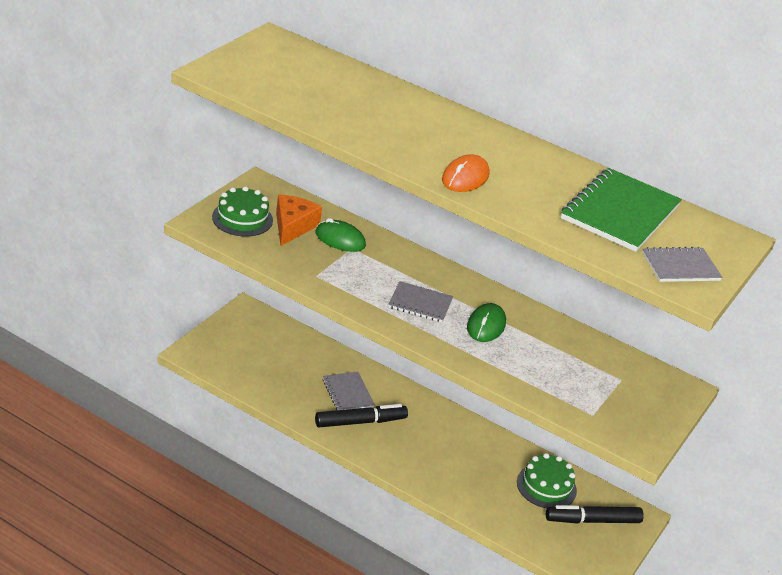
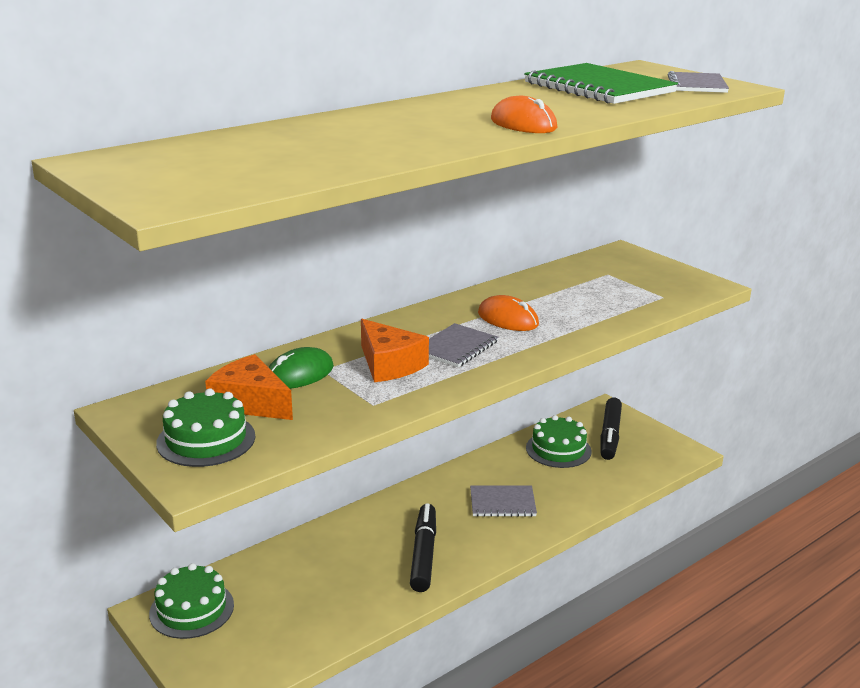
camera: 65 degrees left, 10 degrees down
(255, 325) = (192, 609): none -> green cake
(347, 393) = (367, 553): grey notebook -> grey notebook (502, 503)
(375, 275) = (389, 364): none -> orange cheese
(486, 325) = (508, 319): green mouse -> orange mouse

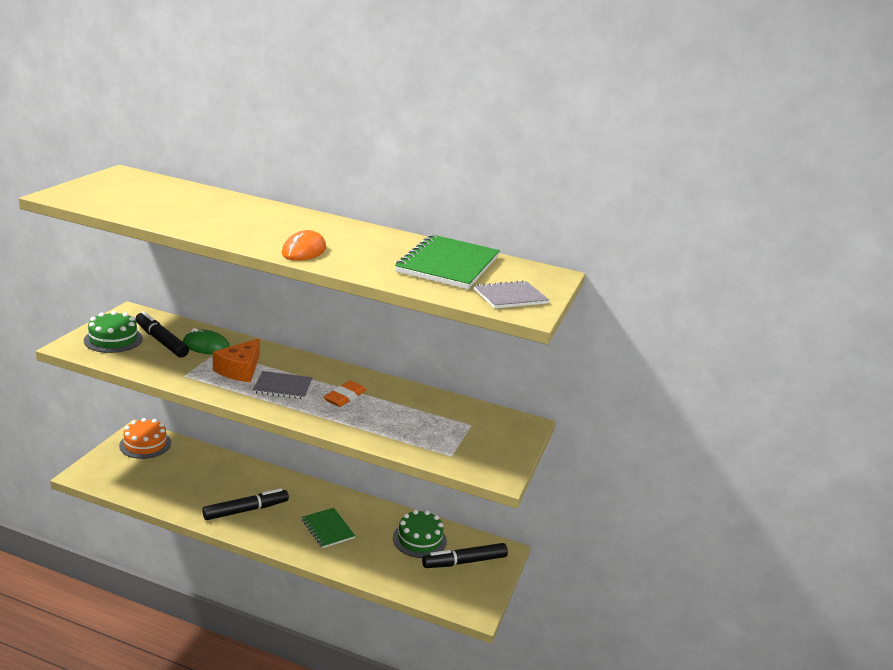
camera: 55 degrees right, 0 degrees up
(192, 609) = (145, 444): green cake -> orange cake
(250, 403) = (161, 341): orange cheese -> black marker
(502, 503) = (327, 529): grey notebook -> green notebook
(508, 319) = (344, 397): orange mouse -> orange eraser

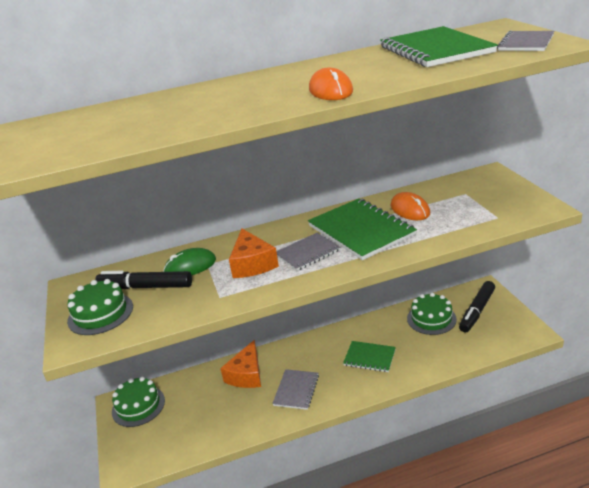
camera: 30 degrees left, 5 degrees up
(145, 444) = (138, 406): orange cake -> green cake
(234, 476) = (246, 374): none -> orange cheese
(246, 510) = (296, 390): black marker -> grey notebook
(344, 397) = (361, 230): orange eraser -> green notebook
(406, 407) = (410, 210): none -> orange mouse

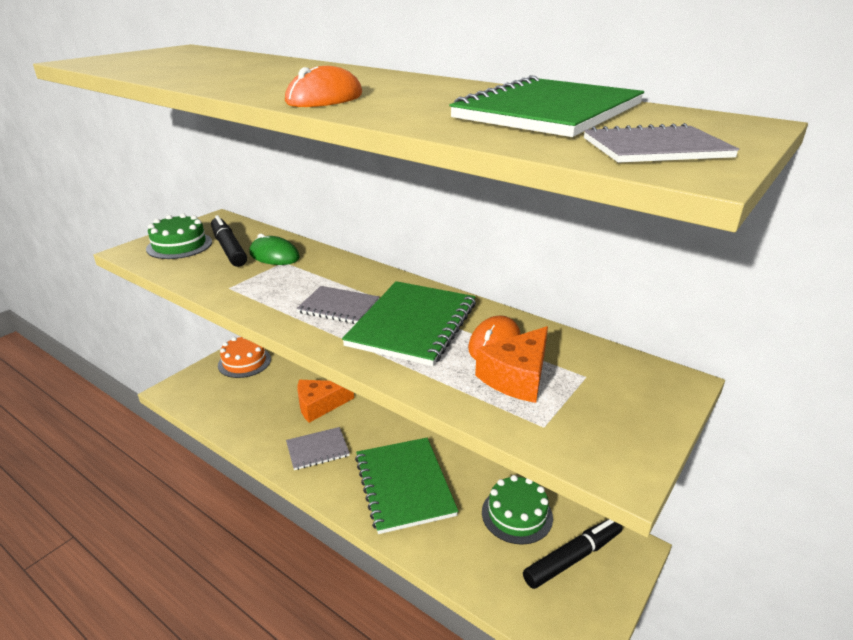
camera: 50 degrees right, 0 degrees up
(138, 406) = (244, 362): green cake -> orange cake
(252, 264) = (297, 283): orange cheese -> orange cheese (517, 377)
(369, 357) = (404, 485): green notebook -> green notebook, size x1.76
(477, 311) = (573, 558): black marker -> black marker turned 150 degrees clockwise

